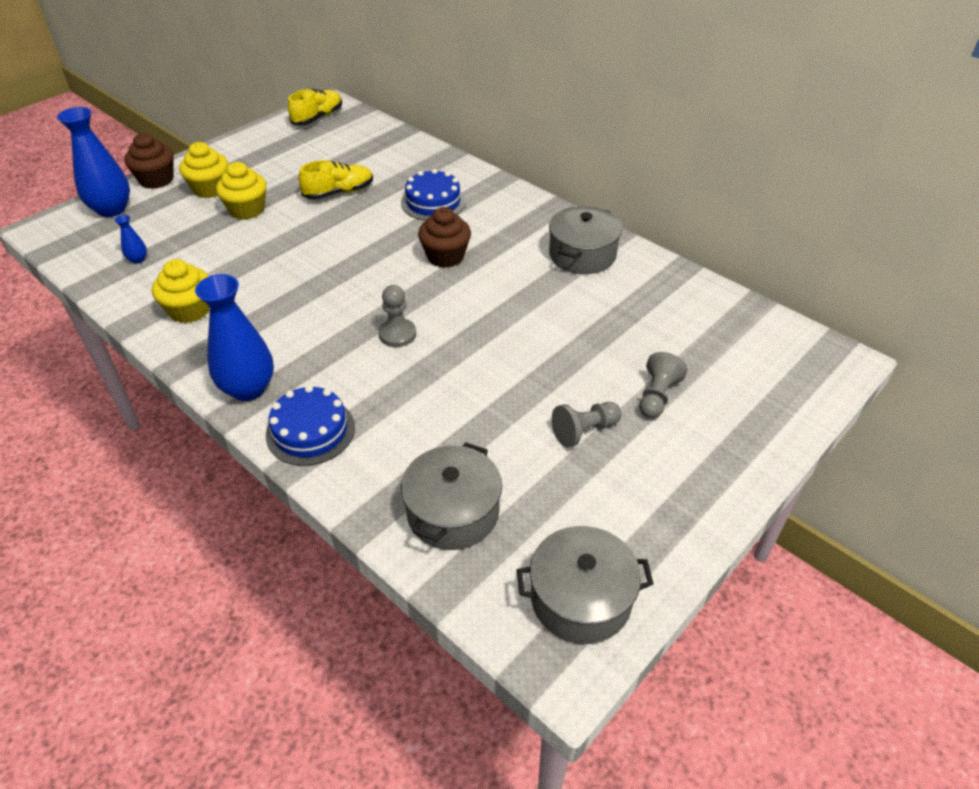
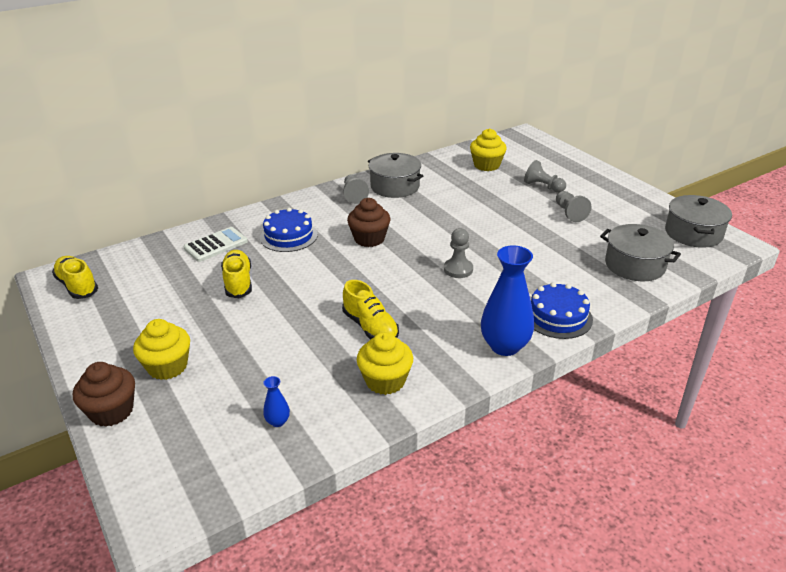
camera: 75 degrees left, 10 degrees down
(111, 209) = (153, 450): blue vase -> none
(247, 210) = (229, 340): yellow cupcake -> yellow cupcake (486, 165)
(274, 286) = (370, 327): none -> yellow shoe
(402, 165) = (216, 245): none -> white calculator
(543, 227) = (354, 195): none -> grey pawn

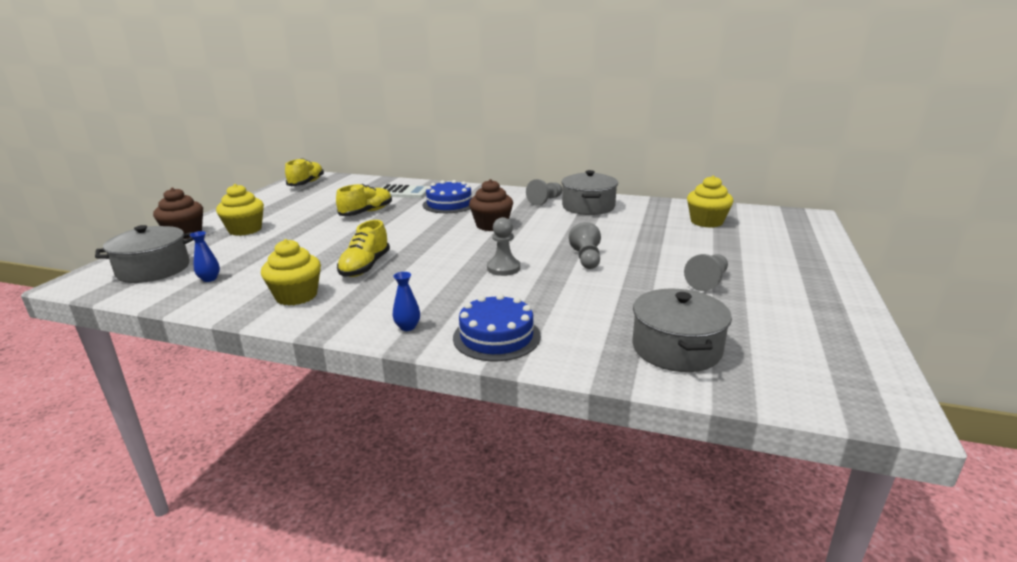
camera: 50 degrees right, 10 degrees down
(504, 346) = (407, 327): blue vase -> blue vase, size x0.44
(543, 187) = (728, 254): grey pawn -> grey pawn (586, 259)
(693, 233) = (836, 365): grey pot -> grey pot (153, 269)

